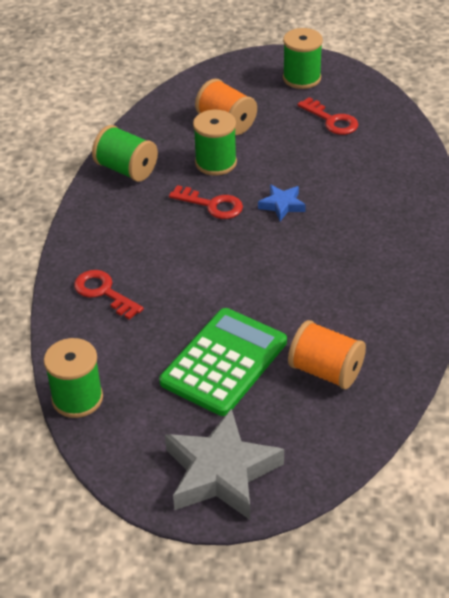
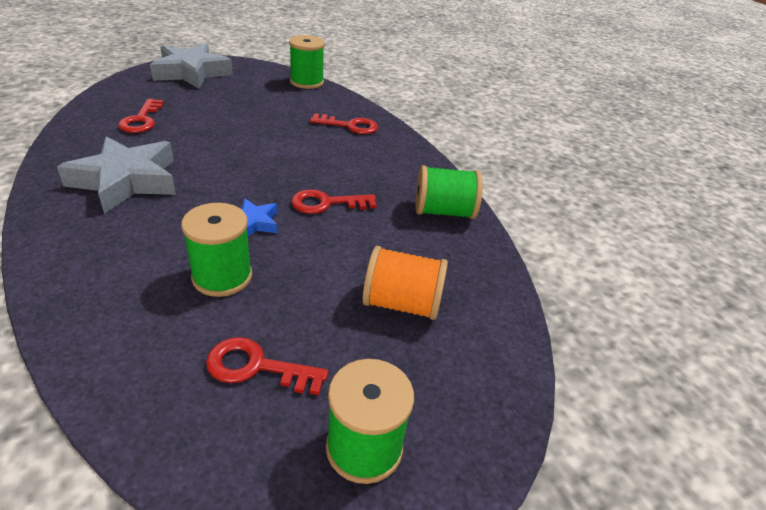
camera: 140 degrees right, 5 degrees down
(216, 163) = (364, 246): green spool -> green spool (222, 277)
(224, 362) = (225, 111): green calculator -> none
(326, 371) = (141, 120): orange spool -> red key
(366, 279) = (126, 181): none -> grey star

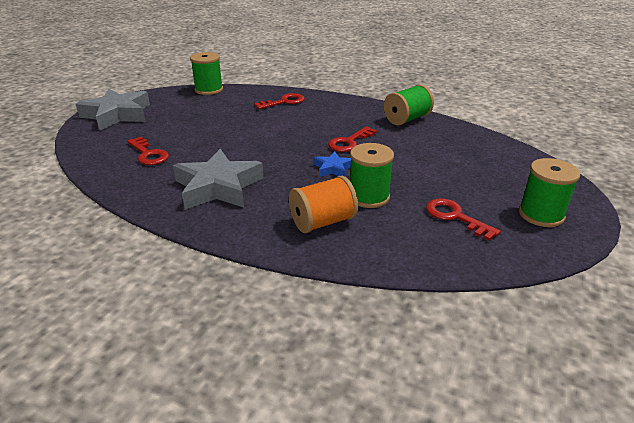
camera: 35 degrees left, 5 degrees down
(257, 367) = (455, 217): red key -> red key turned 75 degrees clockwise
(401, 304) = (460, 163): orange spool -> orange spool (322, 222)

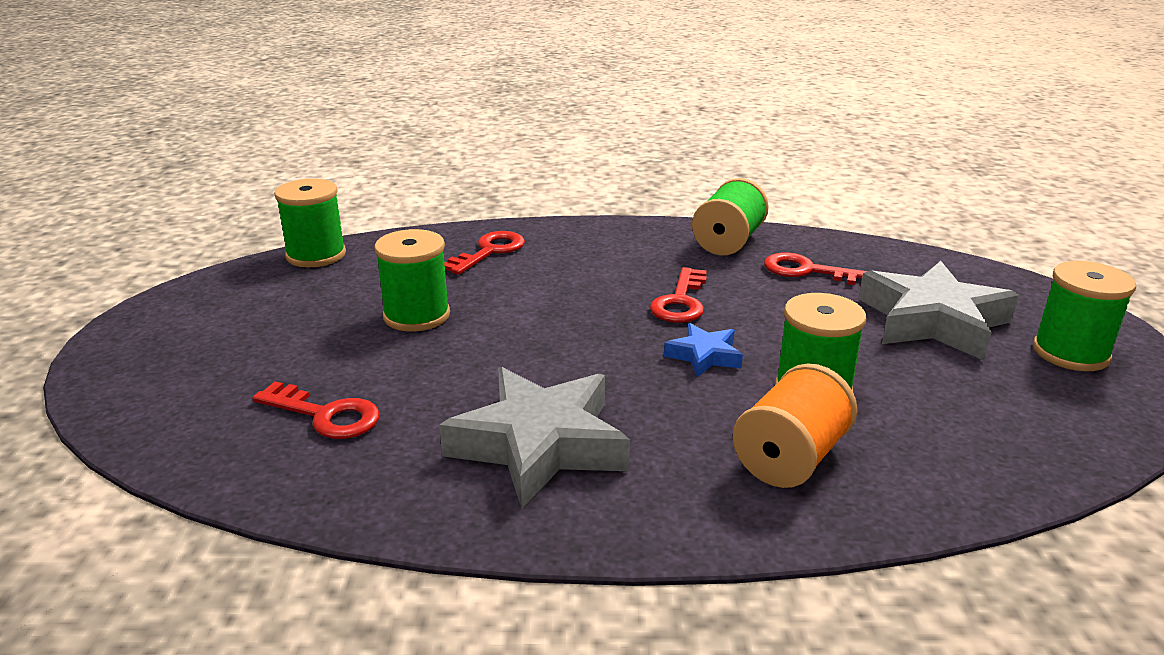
camera: 25 degrees left, 5 degrees down
(117, 115) = (164, 346): grey star -> grey star (932, 321)
(223, 123) = (416, 315): none -> green spool
(455, 217) = (970, 390): red key -> red key (808, 271)

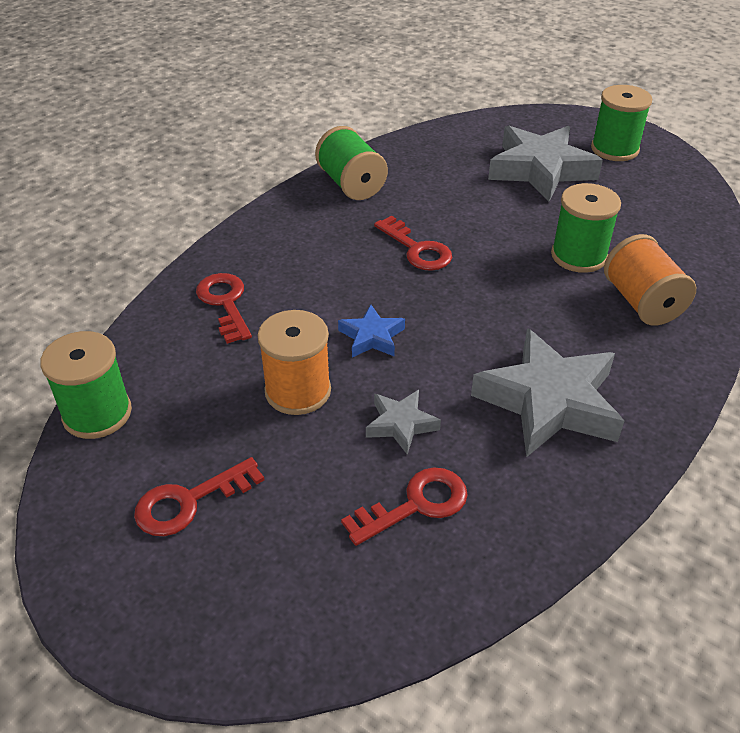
camera: 55 degrees left, 15 degrees up
(416, 315) = (298, 391): green spool -> orange spool
(422, 375) = (401, 424): none -> grey star
(704, 356) = (500, 276): blue star -> blue star (372, 337)
(808, 271) = (431, 177): red key -> red key (189, 501)

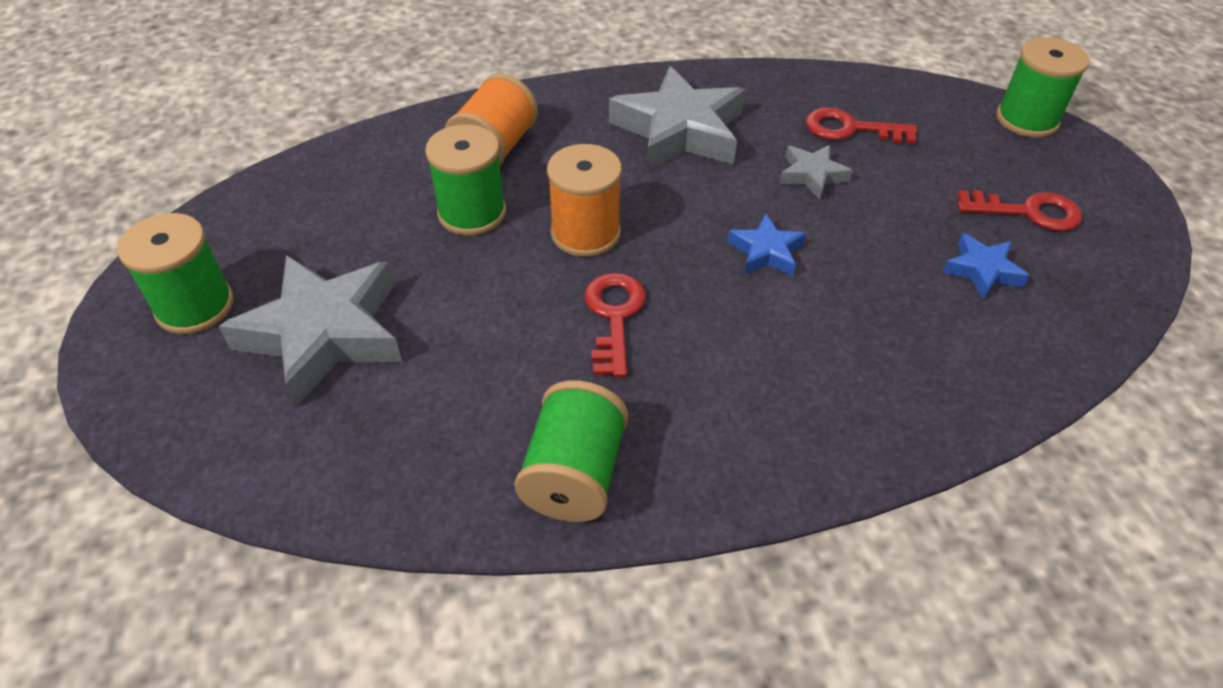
camera: 140 degrees left, 5 degrees up
(97, 414) = (1094, 326): green spool -> green spool (1027, 120)
(204, 413) = (982, 271): none -> blue star
(225, 303) = (893, 378): red key -> none
(298, 391) = (879, 243): orange spool -> orange spool (585, 233)

